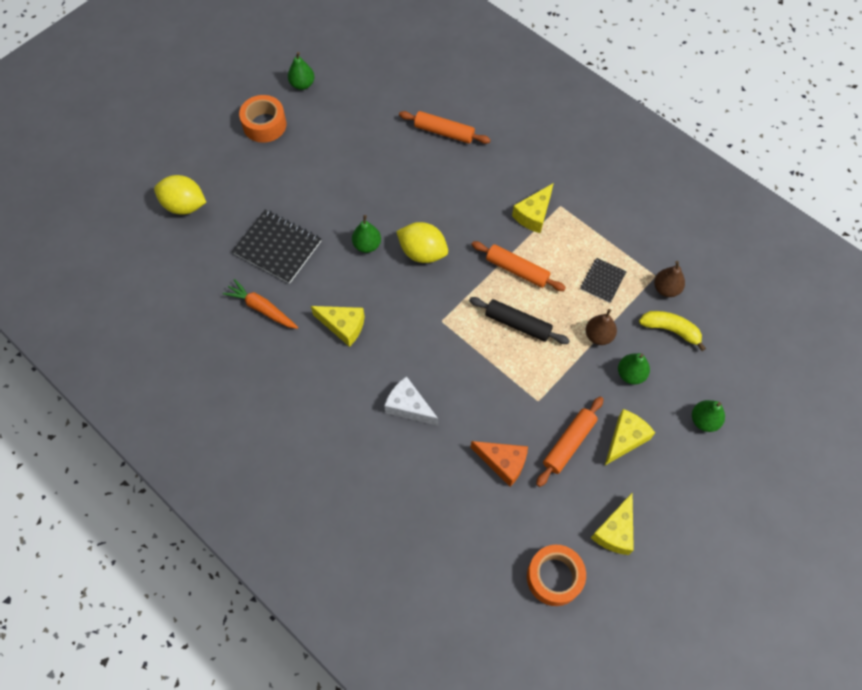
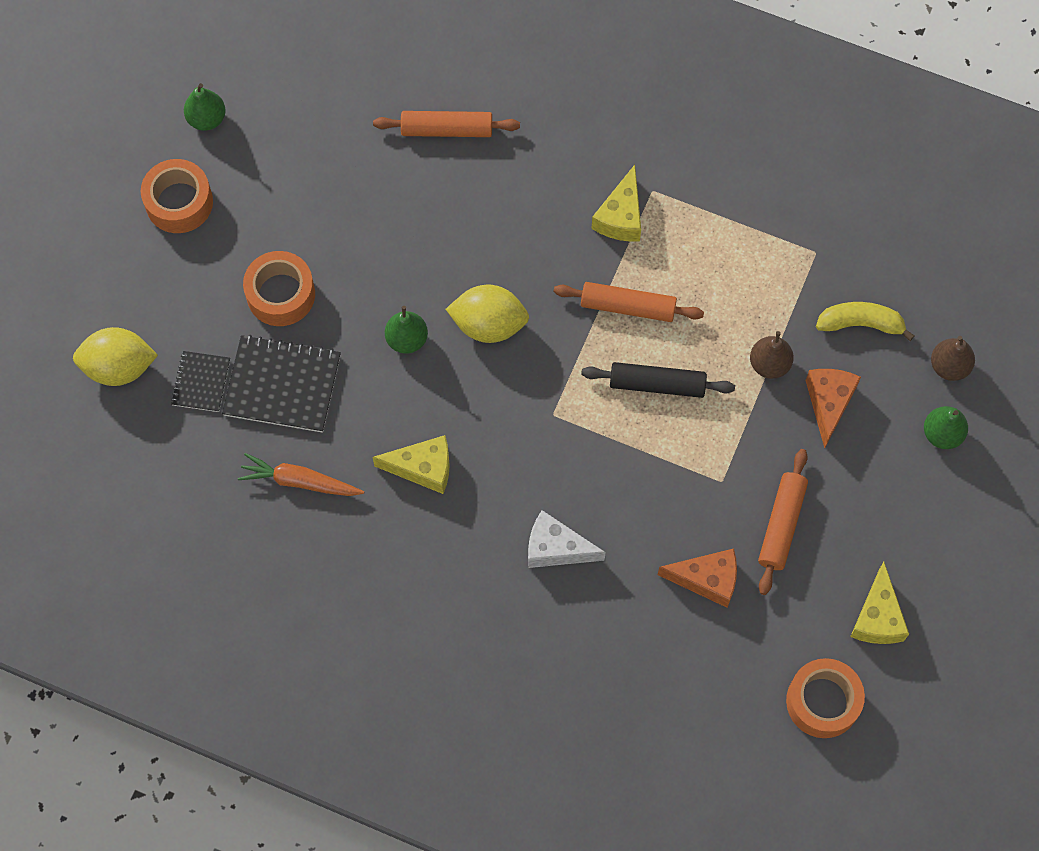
camera: 20 degrees left, 5 degrees up
(301, 194) = (281, 294): none -> orange tape
(602, 281) = (748, 284): black notebook -> black notebook (201, 382)
(625, 439) = (851, 494): yellow cheese -> none
(630, 374) = (829, 403): green pear -> orange cheese
(666, 289) = (836, 267): brown pear -> brown pear (949, 366)

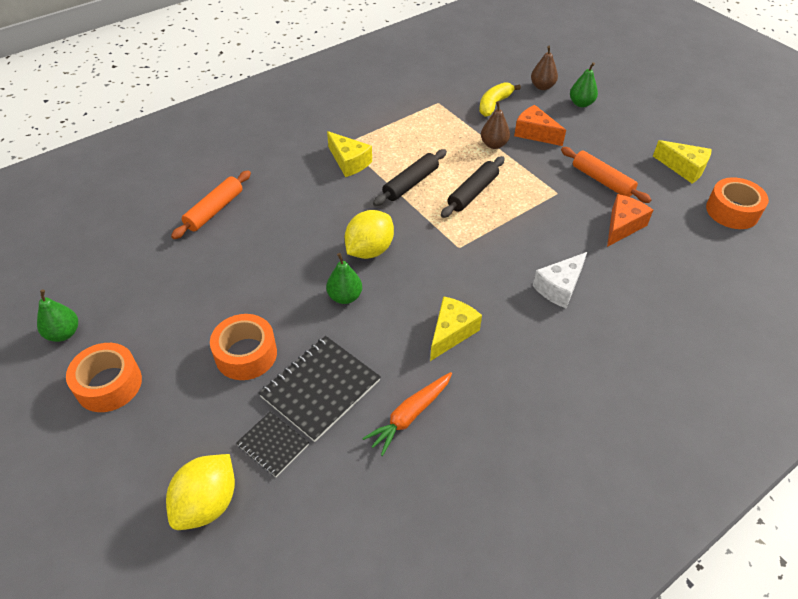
camera: 60 degrees left, 20 degrees down
(627, 307) = (411, 183): orange rolling pin -> black rolling pin

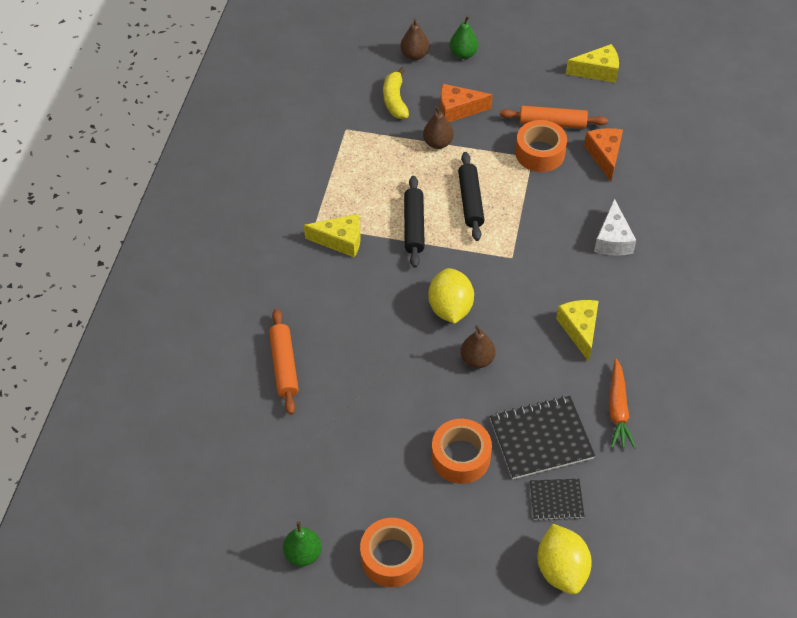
camera: 40 degrees left, 5 degrees up
(320, 388) = (541, 439): black notebook -> black notebook turned 75 degrees clockwise
(345, 297) = (477, 359): green pear -> brown pear
(732, 211) = (663, 90): orange tape -> orange tape (540, 153)

